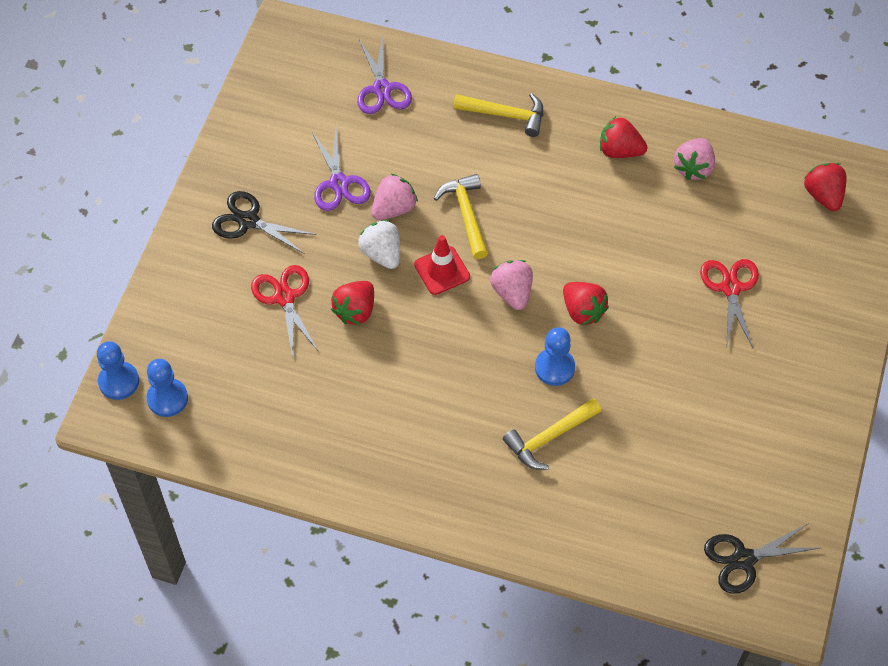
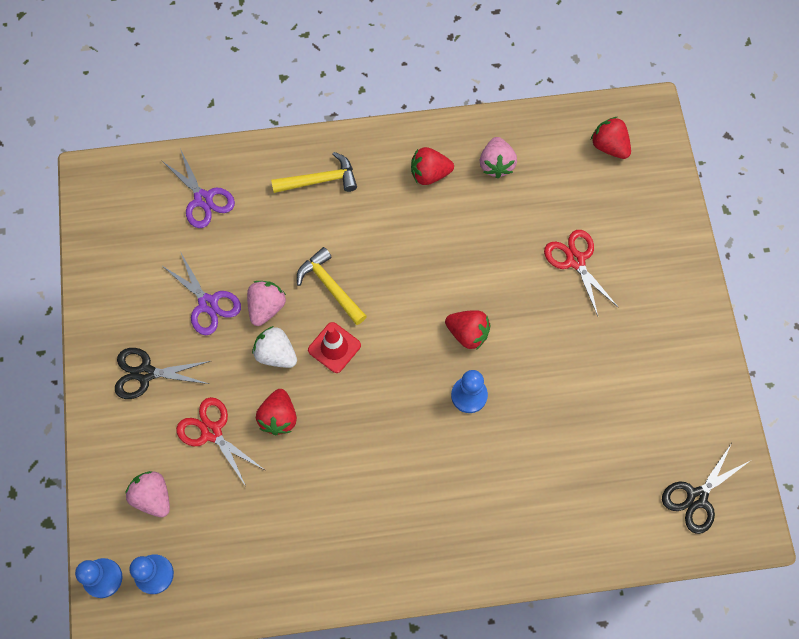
camera: 25 degrees left, 10 degrees up
(512, 292) = (402, 342): pink strawberry -> pink strawberry (153, 497)
(549, 437) = (494, 461): yellow hammer -> none

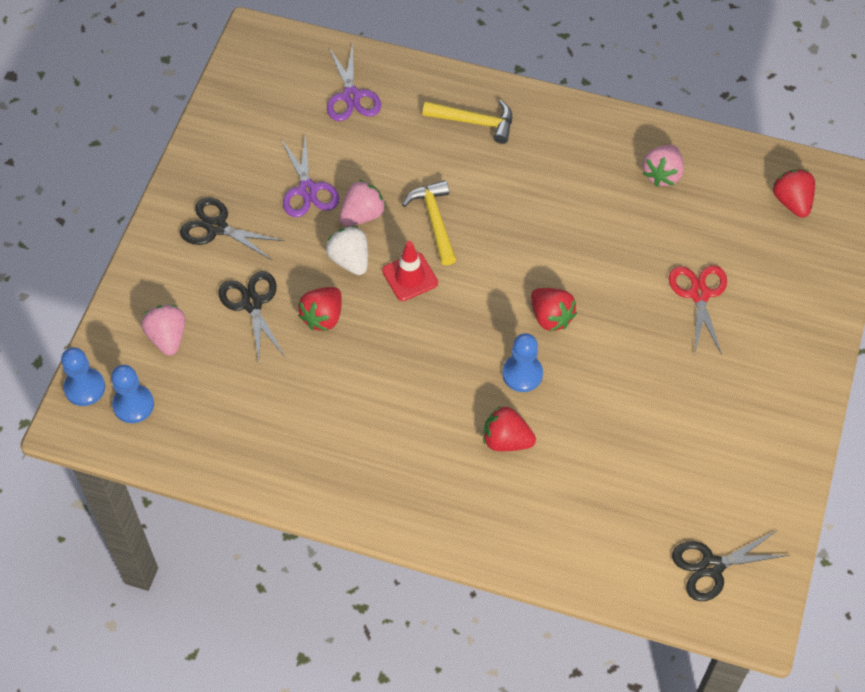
camera: 25 degrees right, 10 degrees down
(211, 432) = (252, 303): red scissors -> black scissors
(429, 174) = (588, 157): red strawberry -> red strawberry (506, 440)

